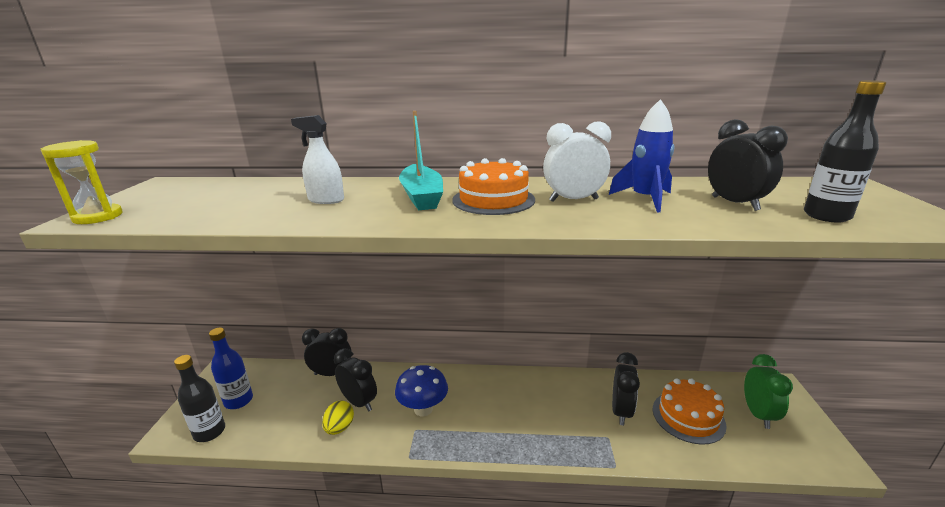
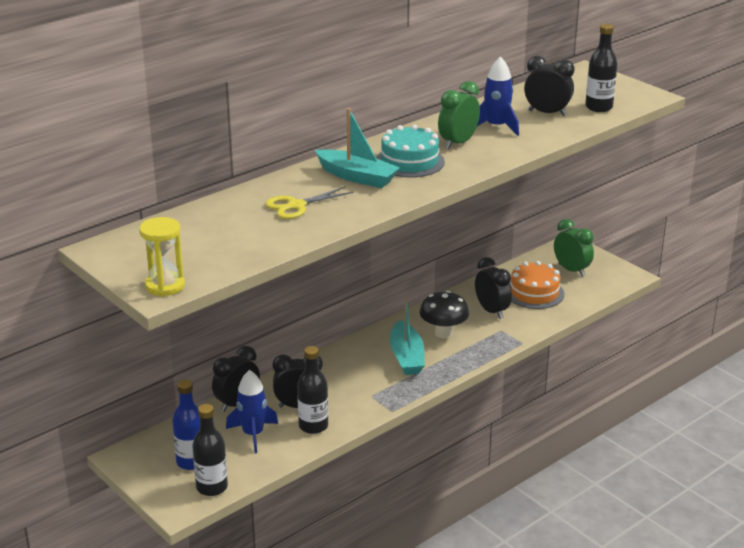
camera: 45 degrees left, 5 degrees up
(299, 405) = (253, 434): none -> blue rocket
(326, 200) = (296, 206): white spray bottle -> yellow scissors
(339, 428) = (313, 426): yellow egg -> black bottle
(423, 409) = (356, 382): blue mushroom -> none
(490, 411) = (406, 357): none -> turquoise boat
(493, 200) = (409, 161): orange cake -> turquoise cake
(550, 407) = (443, 333): none -> black mushroom
(573, 200) = (458, 143): white clock -> green clock

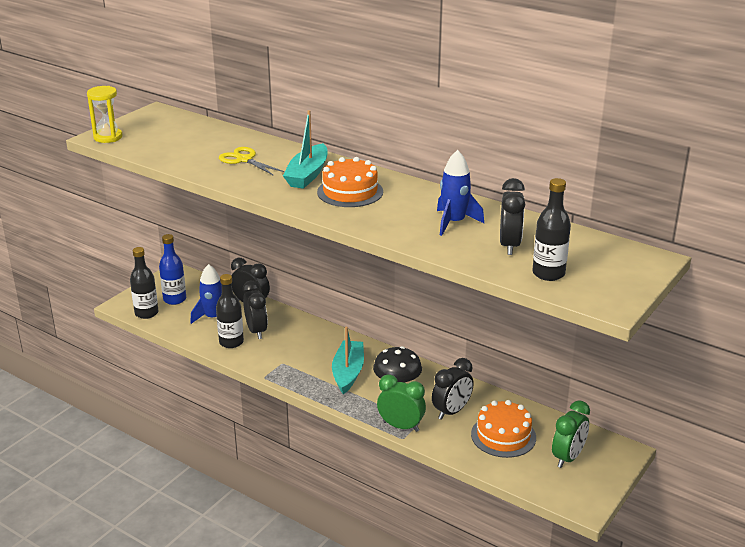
camera: 75 degrees right, 0 degrees up
(406, 357) = (348, 372): turquoise boat -> turquoise boat turned 120 degrees clockwise
(409, 161) = (350, 192): turquoise cake -> orange cake
(458, 143) = (403, 208): green clock -> green clock (401, 426)

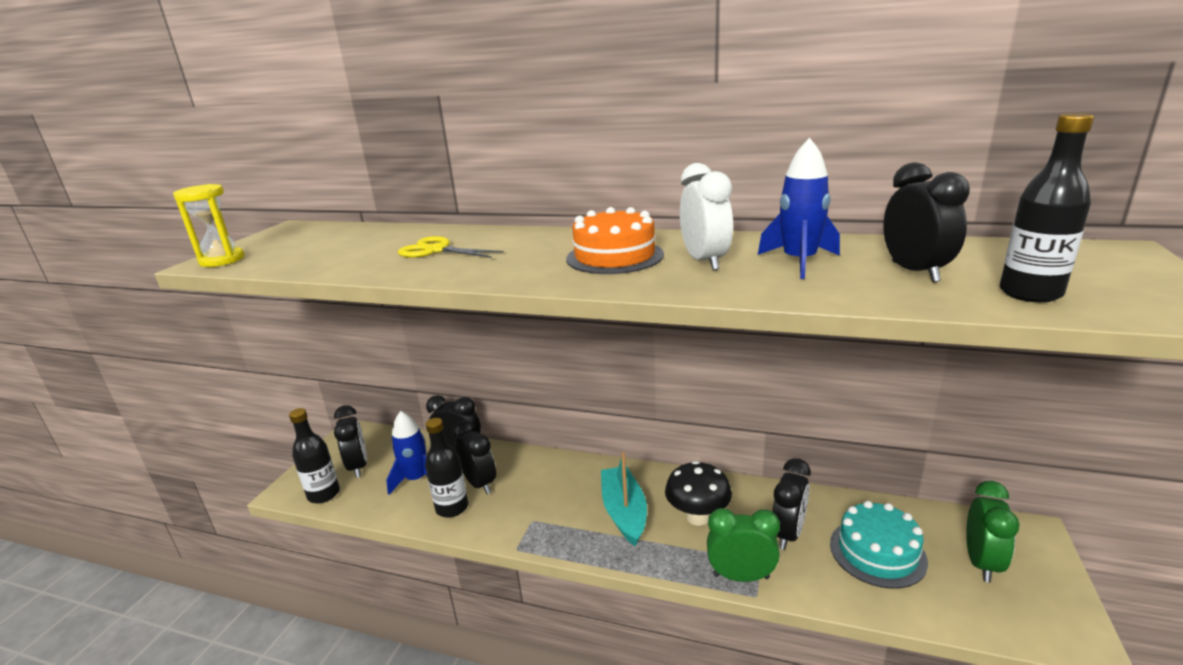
camera: 15 degrees left, 5 degrees down
(174, 299) = (358, 466): blue bottle -> black clock
(307, 175) = (538, 250): turquoise boat -> none
(399, 209) = (704, 261): none -> white clock
(503, 436) = (877, 552): orange cake -> turquoise cake

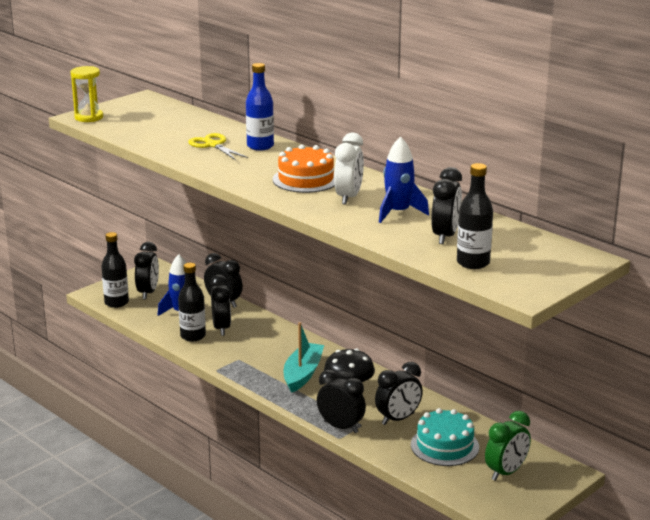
camera: 25 degrees right, 0 degrees up
(501, 238) = (260, 146): none -> blue bottle
(741, 576) = (341, 427): green clock -> black clock

